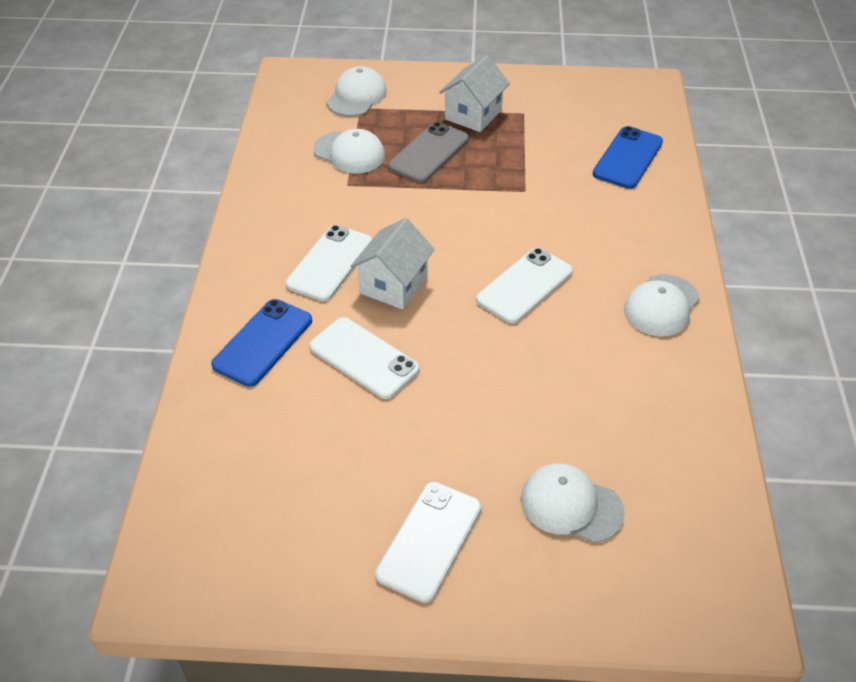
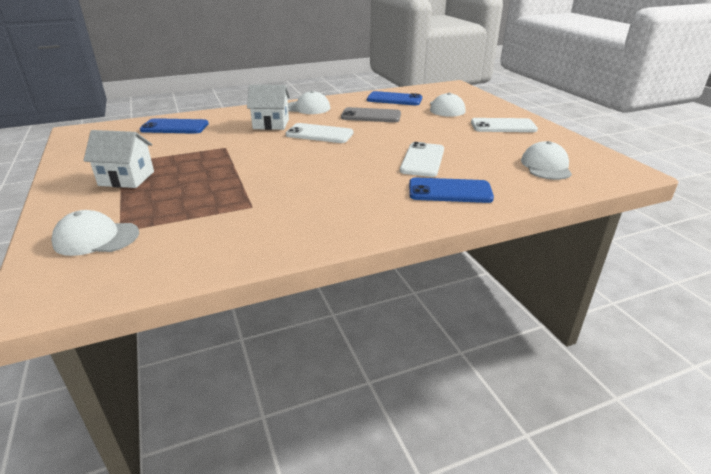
camera: 115 degrees left, 15 degrees down
(330, 263) = (352, 189): white phone -> none
(349, 153) = (203, 217): white cap -> white cap (546, 166)
(393, 285) = (353, 165): white house -> white house (271, 124)
(429, 153) = (191, 184): grey phone -> grey phone (371, 116)
(666, 447) = (394, 99): none -> blue phone

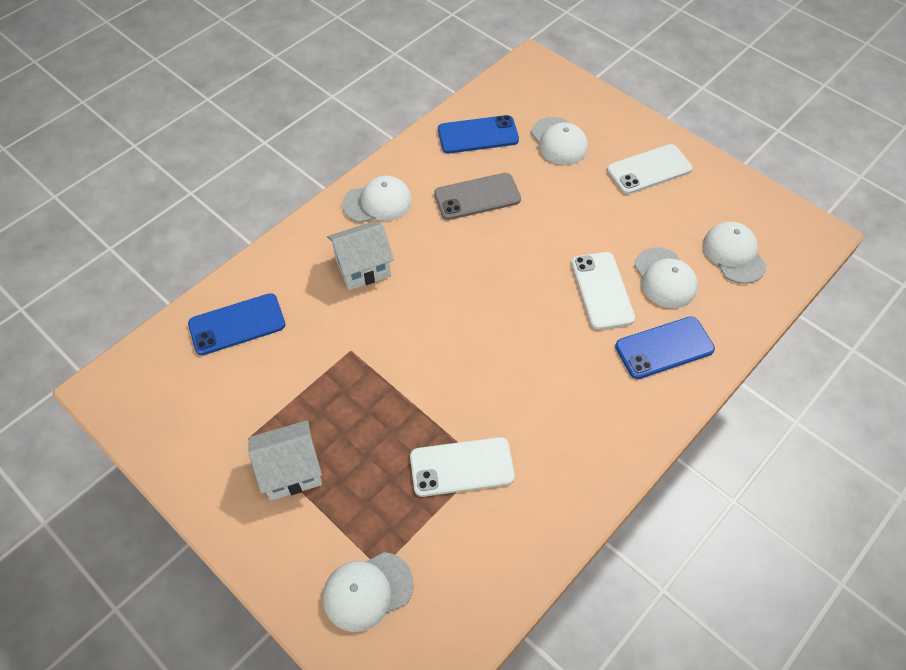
camera: 25 degrees left, 25 degrees up
(319, 134) = (444, 271): white phone -> white phone (462, 467)
(478, 164) = (665, 278): none -> white cap

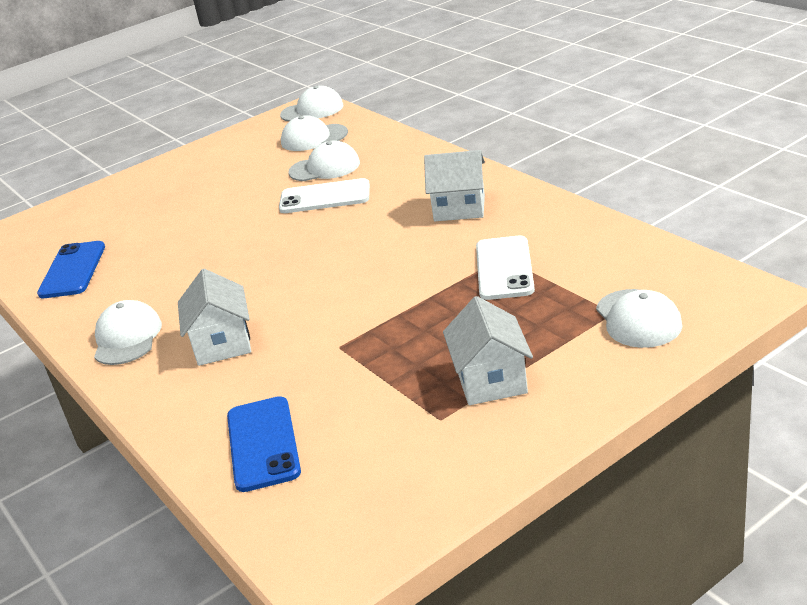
camera: 75 degrees left, 25 degrees down
(477, 197) = (164, 268): grey phone -> none
(559, 141) = (120, 220): white cap -> white cap (312, 110)
(579, 414) = (459, 208): none -> white house
(649, 169) = (192, 174): white phone -> none
(664, 348) = (400, 169): blue phone -> none

